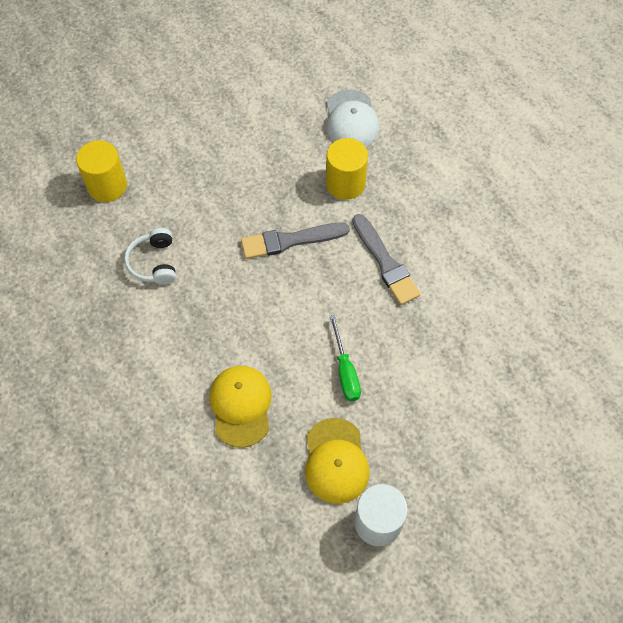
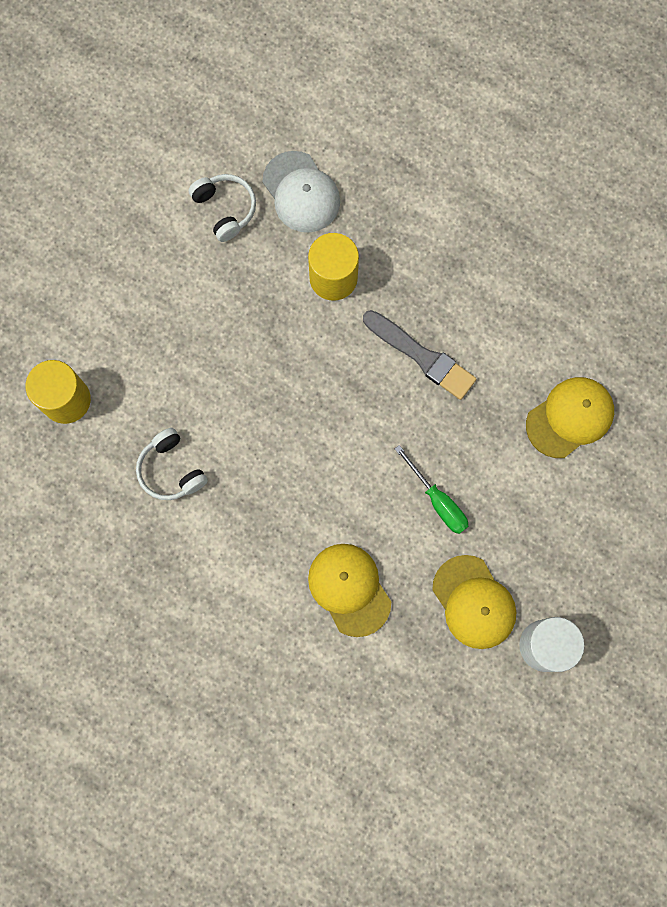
camera: 25 degrees left, 15 degrees up
(290, 110) = (225, 209): none -> white headphones
(290, 240) = (307, 376): grey brush -> none
(483, 355) = (570, 418): none -> yellow cap

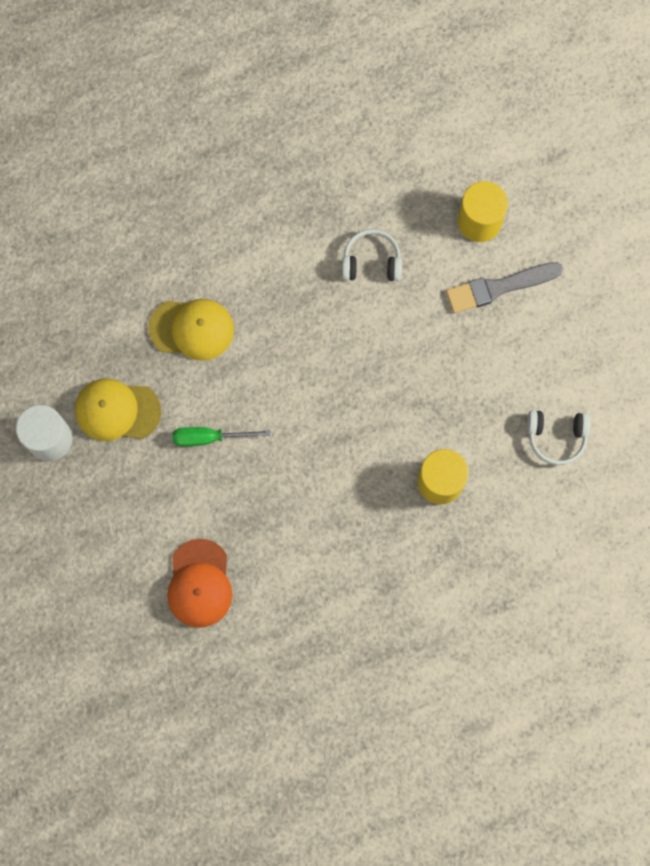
camera: 125 degrees right, 0 degrees up
(301, 192) = (530, 506): white cap -> none
(422, 356) = (328, 505): grey brush -> grey brush (499, 287)
(570, 418) = (199, 583): yellow cap -> orange cap

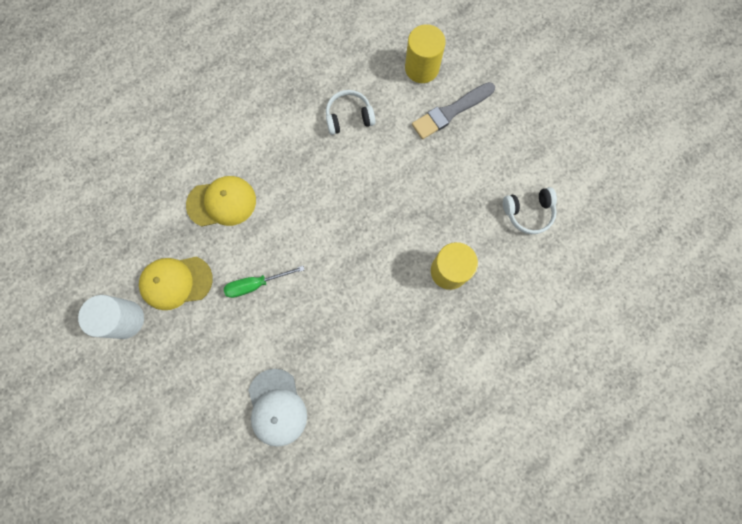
camera: 15 degrees left, 0 degrees up
(199, 583) = (277, 407): orange cap -> white cap

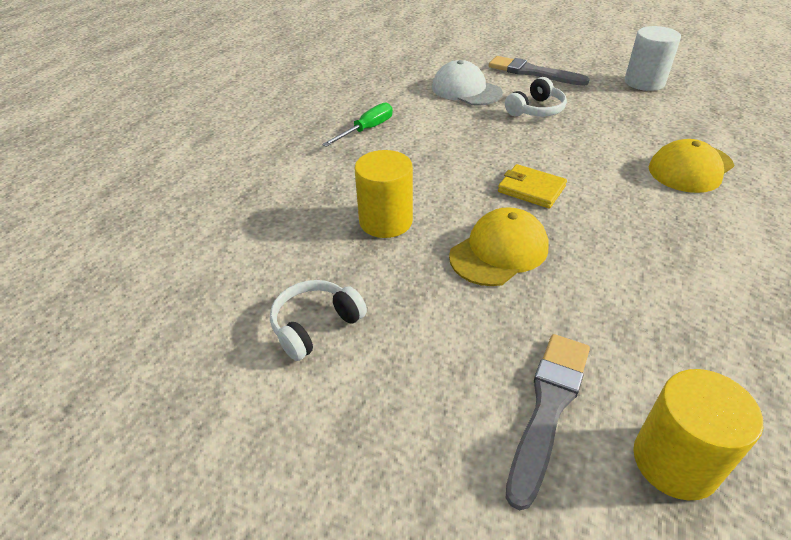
camera: 150 degrees right, 35 degrees down
(176, 282) = (641, 111): yellow cap -> yellow cap (499, 251)
(194, 400) = (533, 72): none -> grey brush
(256, 284) = (573, 135): green screwdriver -> green screwdriver (367, 129)
(338, 245) = (531, 189): none -> yellow wallet
(349, 117) = (682, 313): white headphones -> white headphones (536, 110)

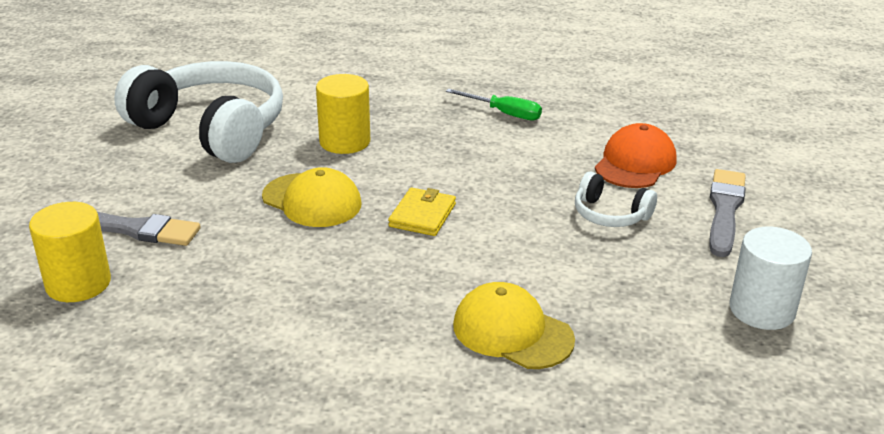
camera: 75 degrees right, 10 degrees down
(315, 325) = (211, 129): white headphones -> white headphones, size x2.23
(466, 90) = (635, 163): white cap -> orange cap

